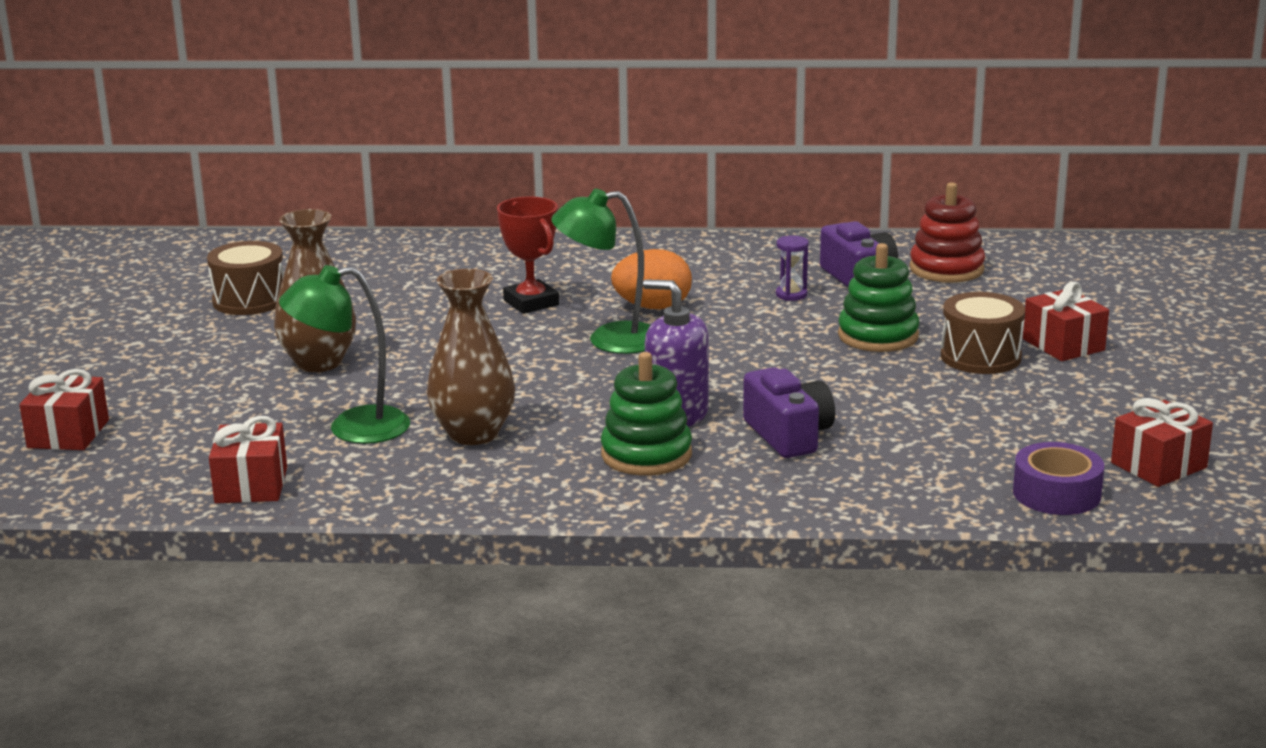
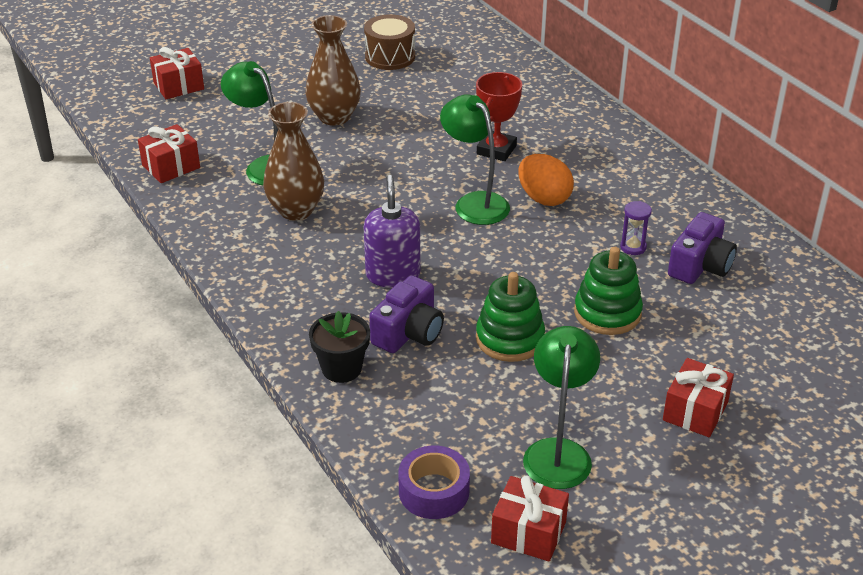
camera: 55 degrees right, 15 degrees up
(646, 455) = (327, 285): green stacking toy -> green stacking toy (510, 339)
(805, 487) = (341, 368): none -> black flower pot
(946, 269) = (770, 301): red stacking toy -> none
(980, 357) = (626, 375): brown drum -> none
(1058, 418) = (558, 452): none -> green lamp

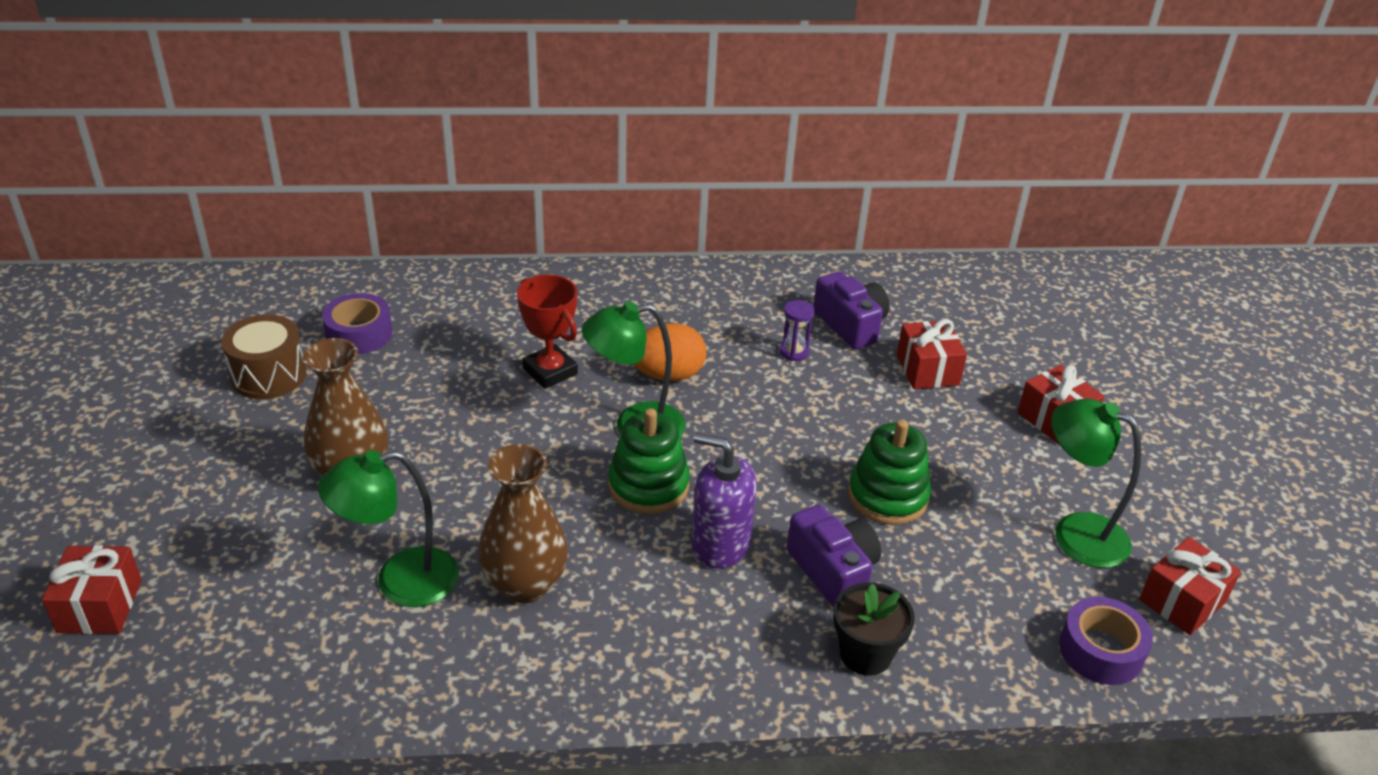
camera: 65 degrees left, 0 degrees up
(171, 167) = (307, 684): red gift -> red gift (927, 370)
(458, 69) = (359, 334): none -> purple tape
(607, 313) = (886, 412): green stacking toy -> green stacking toy (648, 485)

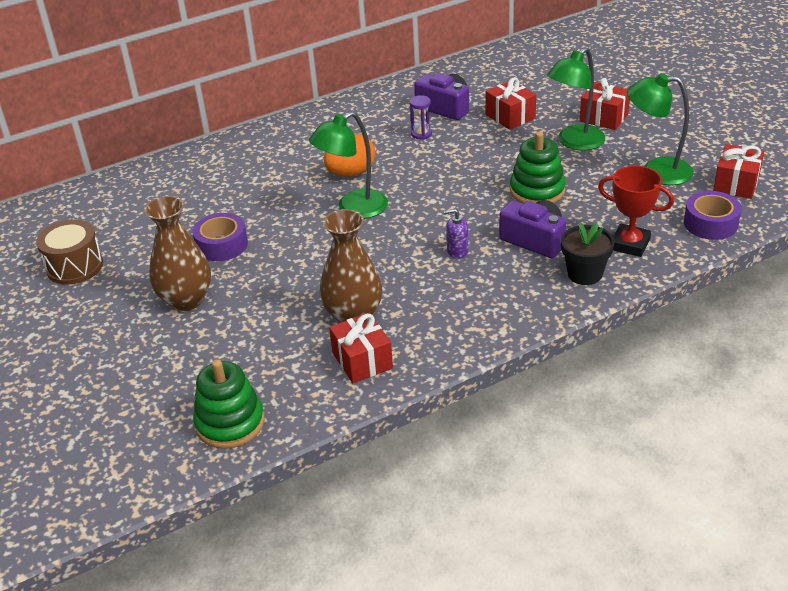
camera: 20 degrees left, 0 degrees up
(100, 606) = (75, 435): red gift -> red gift (362, 360)
(359, 334) = (119, 221): purple tape -> purple tape (222, 245)
(400, 581) = (271, 344): green lamp -> green lamp (574, 142)
(550, 371) = (272, 197): red trophy -> red trophy (630, 244)
(648, 485) = (388, 237): green stacking toy -> green stacking toy (230, 423)
(720, 544) = (457, 251): purple soap dispenser -> purple soap dispenser, size x0.54

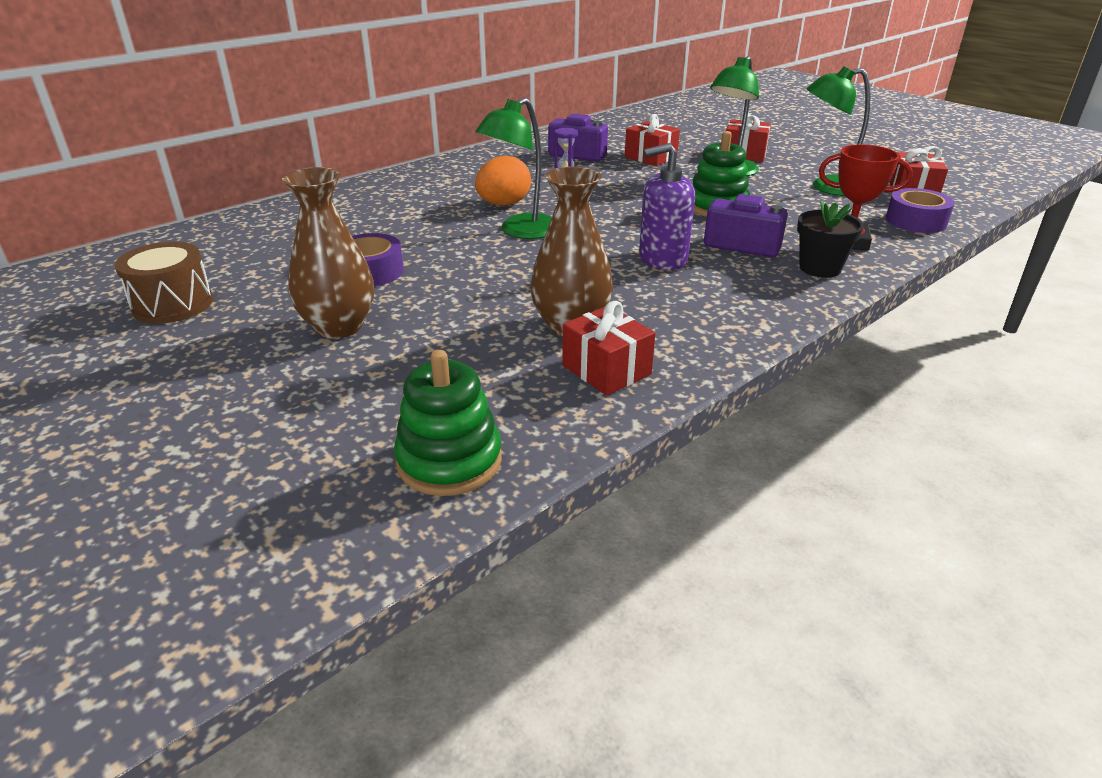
camera: 15 degrees left, 5 degrees down
(457, 251) = (662, 259): purple soap dispenser -> purple soap dispenser, size x1.86

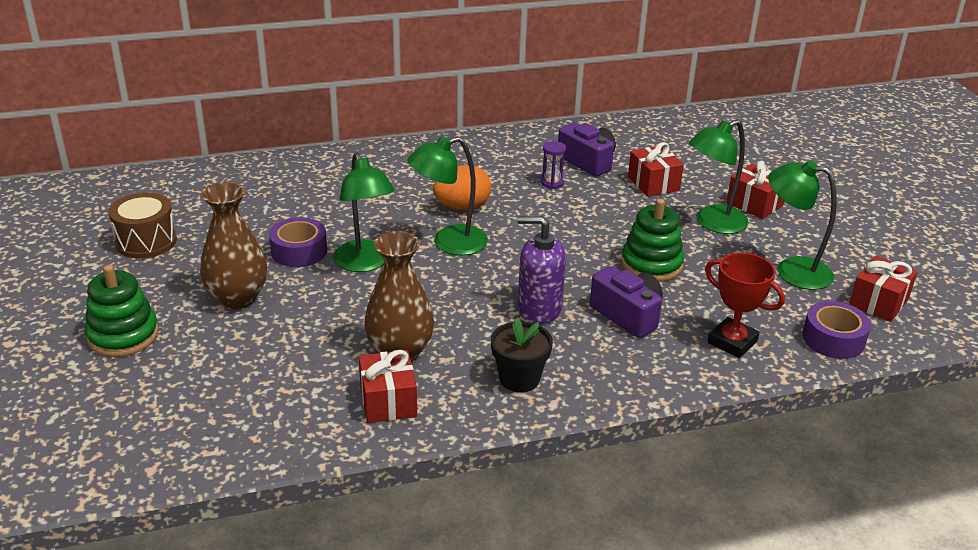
camera: 25 degrees right, 0 degrees up
(449, 461) = (221, 435): green stacking toy -> green stacking toy (123, 335)
(453, 265) = (365, 263): none -> green lamp
(820, 268) = (669, 363): black flower pot -> black flower pot (519, 379)

